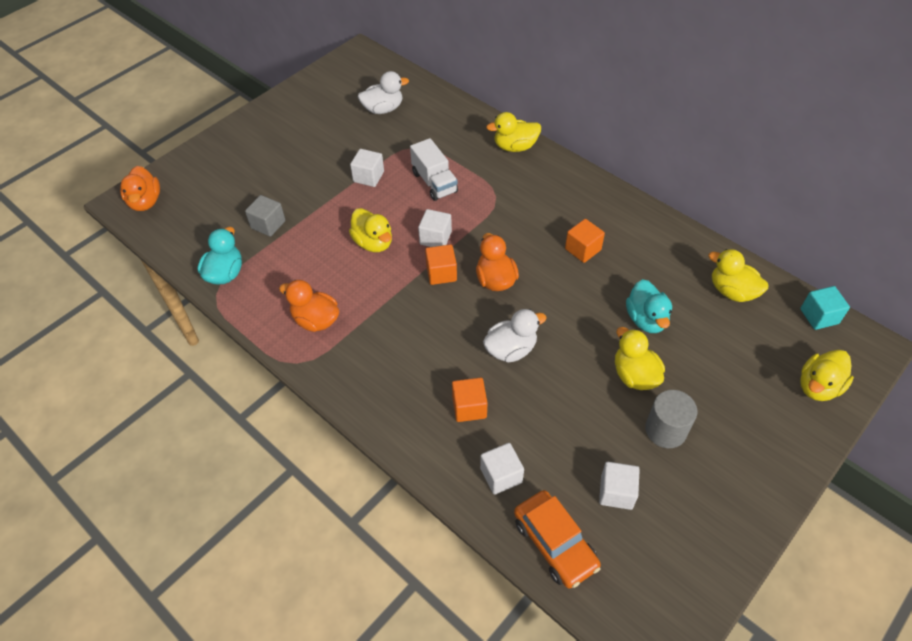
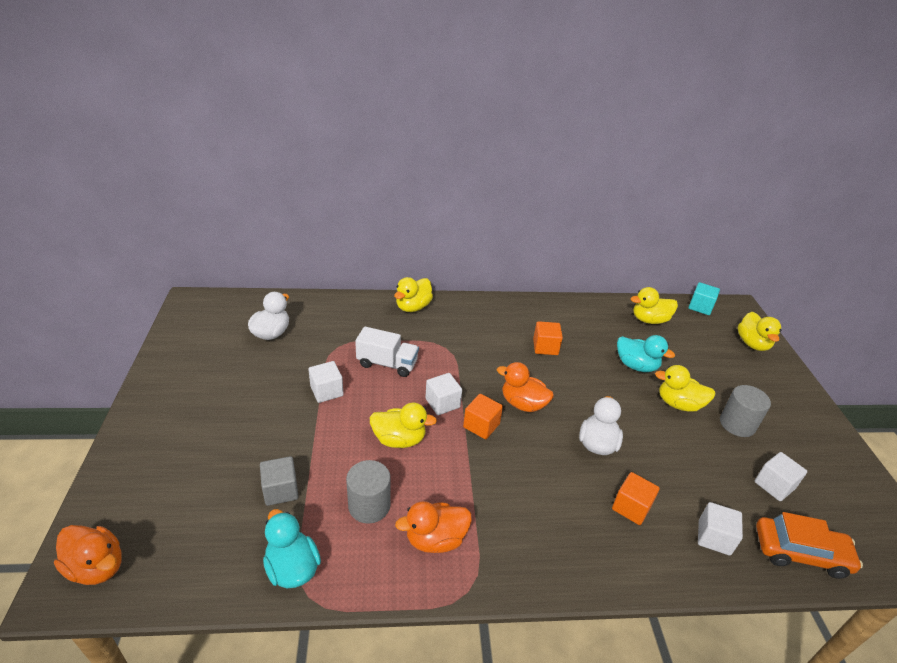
camera: 50 degrees left, 15 degrees down
(304, 271) = (369, 505): none -> grey cylinder

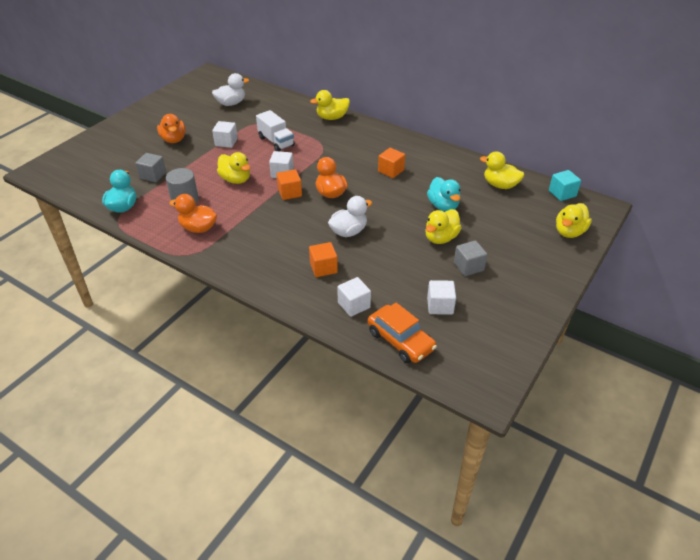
camera: 40 degrees right, 5 degrees up
(97, 567) = (53, 170): orange duck -> orange duck (174, 139)
(678, 404) = (440, 238): yellow duck -> yellow duck turned 105 degrees counterclockwise
(737, 424) = (468, 266): grey cylinder -> grey cube

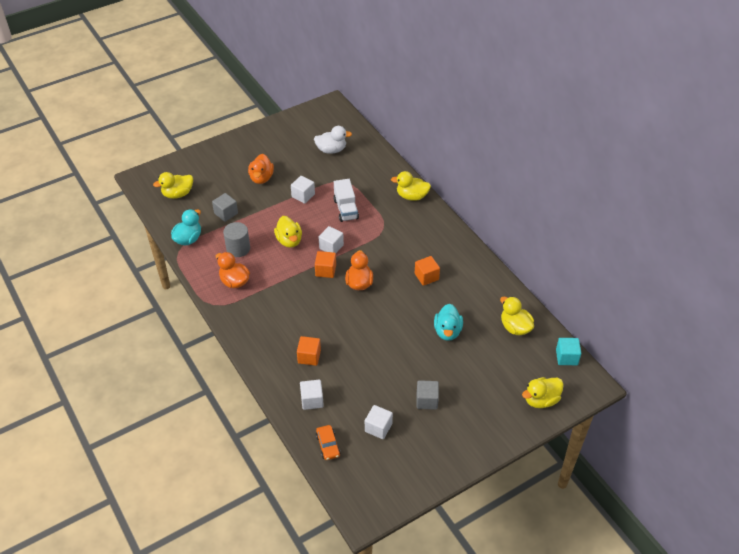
camera: 25 degrees right, 5 degrees up
(348, 232) = (350, 329): white duck -> none
(400, 340) = (328, 445): orange car -> orange car, size x0.62
(440, 238) = (423, 363): yellow duck -> yellow duck (177, 194)

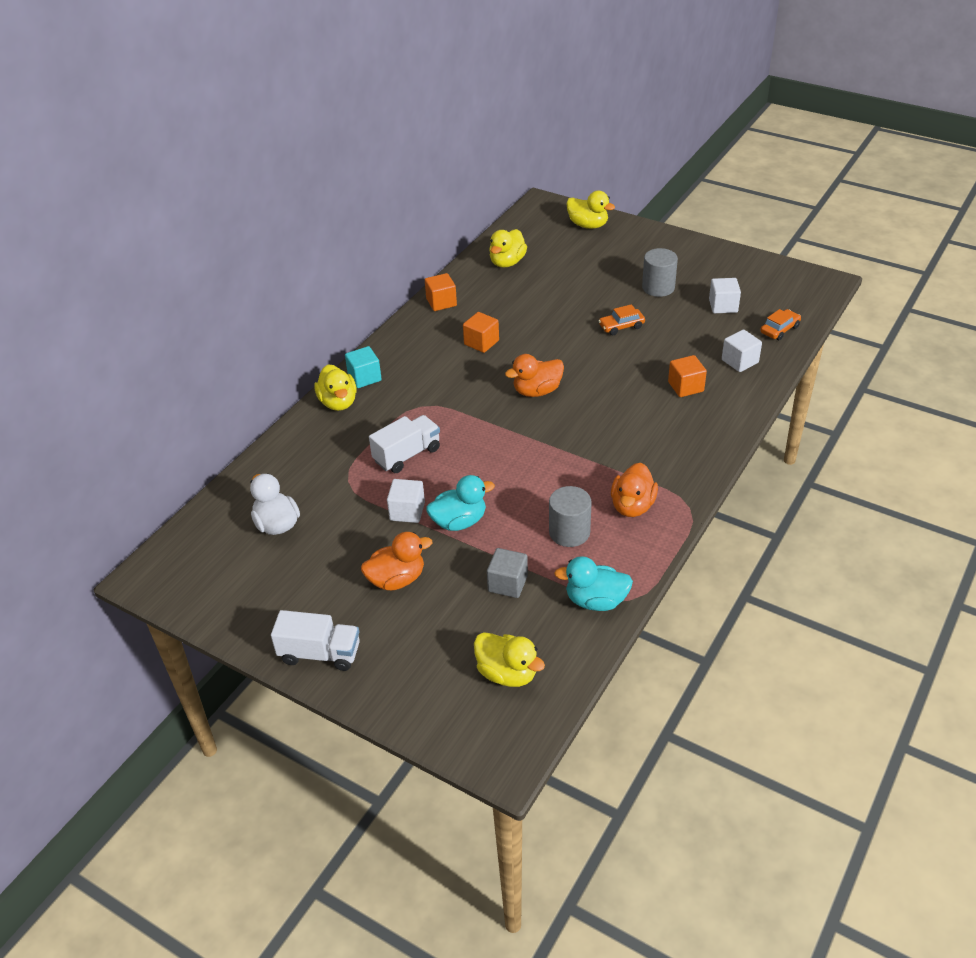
camera: 115 degrees left, 5 degrees down
(240, 143) = (320, 654): none -> white truck
(289, 241) = (512, 485): yellow duck -> none
(325, 270) = (539, 428): orange cube -> orange cube (441, 302)
(331, 247) = (492, 440): white cube -> none
(395, 355) = (621, 326): none -> orange car
(427, 400) = (658, 287): grey cube -> grey cylinder
(447, 331) = (553, 302): turquoise duck -> turquoise duck (459, 521)
(566, 357) = (520, 224): turquoise cube -> turquoise cube (364, 377)

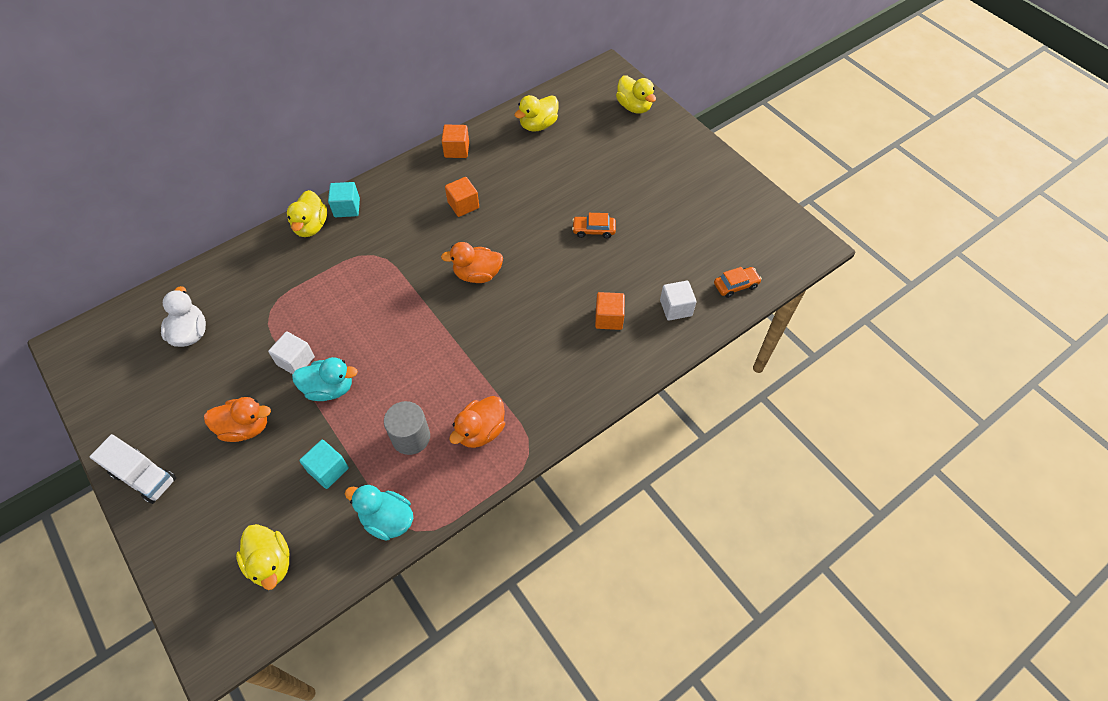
camera: 20 degrees right, 15 degrees up
(407, 455) = (331, 302): white truck -> none
(507, 583) = (328, 470): grey cube -> turquoise cube
(658, 287) = (653, 198): grey cylinder -> none
(723, 306) = (700, 239): white cube -> none

